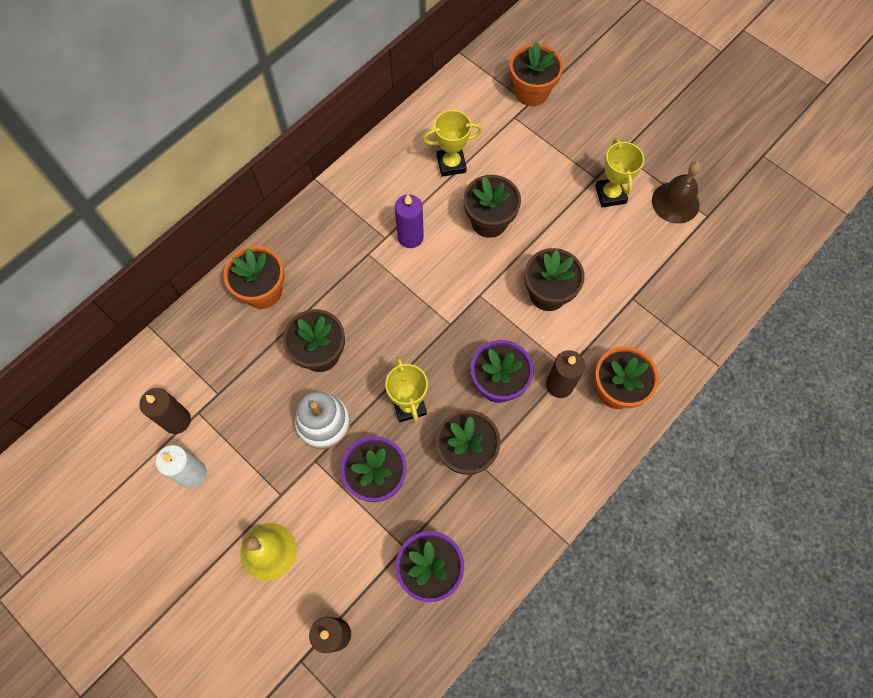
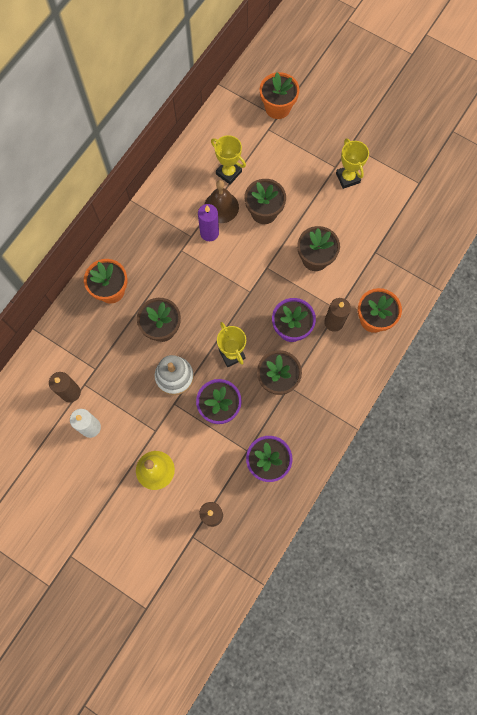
camera: 10 degrees left, 5 degrees up
(451, 164) = (228, 173): yellow trophy -> yellow trophy turned 60 degrees clockwise
(675, 202) = (395, 176): brown bell -> brown bell (221, 207)

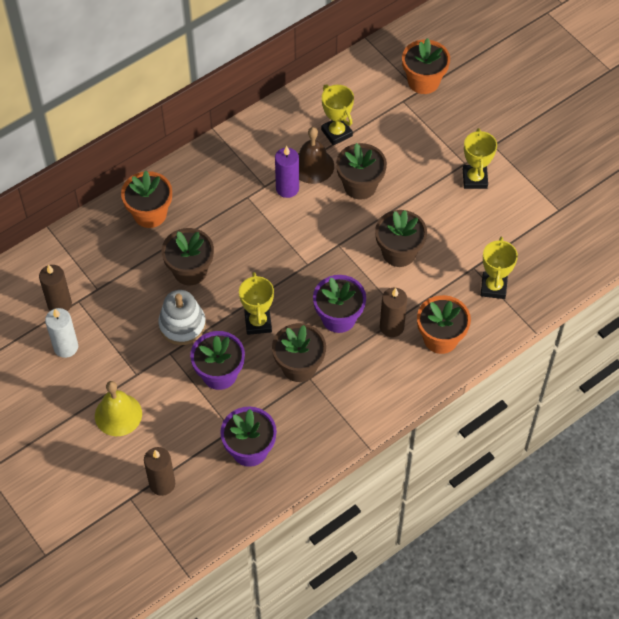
camera: 20 degrees right, 15 degrees down
(396, 263) = (493, 287): none -> yellow trophy

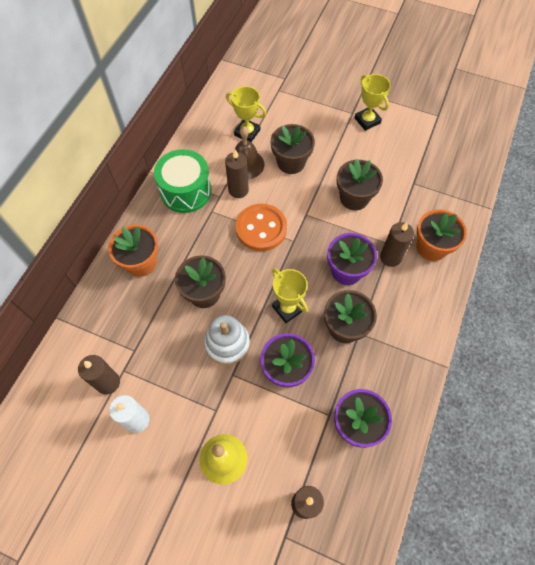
camera: 30 degrees left, 5 degrees up
(235, 165) = (186, 191): none -> green drum
(284, 237) = (261, 228): none -> orange button
(287, 188) = (238, 190): purple candle -> brown candle
(423, 81) = (283, 71): orange flower pot -> none
(493, 287) = (438, 190): yellow trophy -> none

